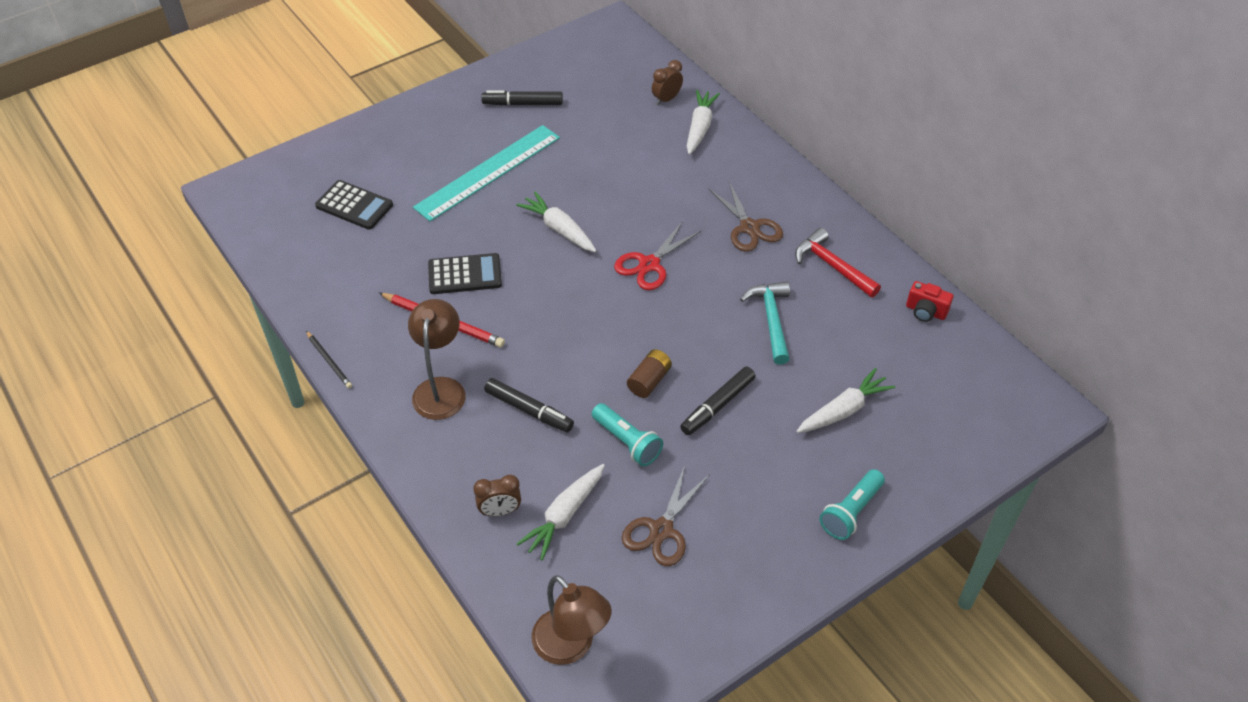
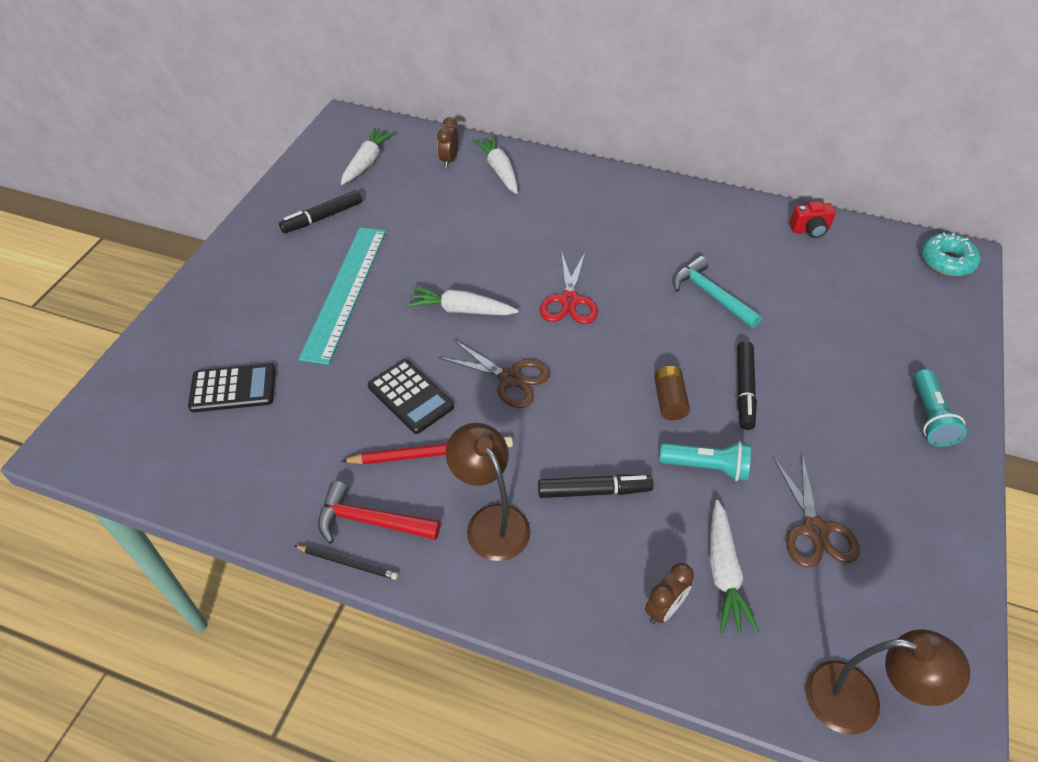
camera: 35 degrees left, 0 degrees up
(465, 274) = (410, 396): black calculator -> black calculator turned 90 degrees clockwise
(749, 227) = (618, 230): brown scissors -> brown scissors (510, 378)
(832, 266) = (710, 229): red hammer -> red hammer (370, 521)
(843, 410) = (837, 337): white carrot -> white carrot (367, 162)
(1028, 404) = (946, 261): none -> turquoise donut

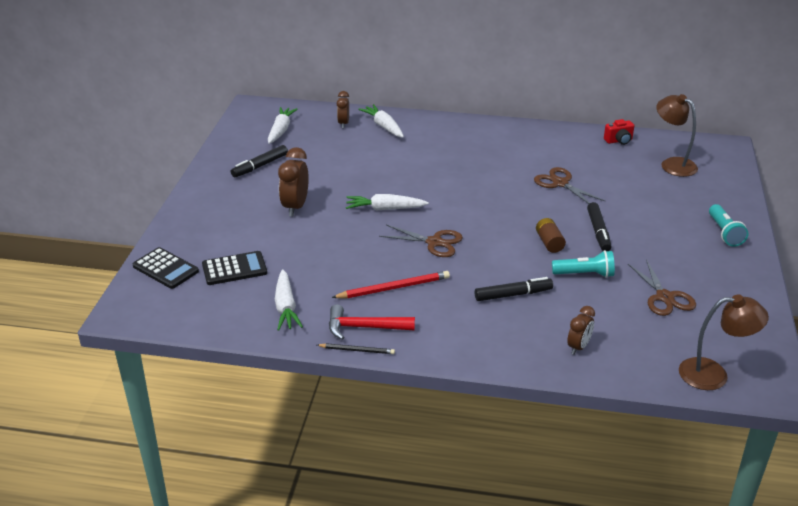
camera: 10 degrees left, 15 degrees down
(345, 291) = (295, 207): turquoise ruler -> brown clock
(410, 396) = (367, 259): black calculator -> black calculator (165, 269)
(491, 521) = (448, 318): brown lamp -> brown lamp (672, 164)
(569, 300) = (461, 196): red scissors -> none
(710, 295) = (560, 183): turquoise hammer -> brown scissors
(724, 572) = (612, 325): white carrot -> white carrot (286, 307)
(946, 261) = (716, 150): turquoise donut -> none

